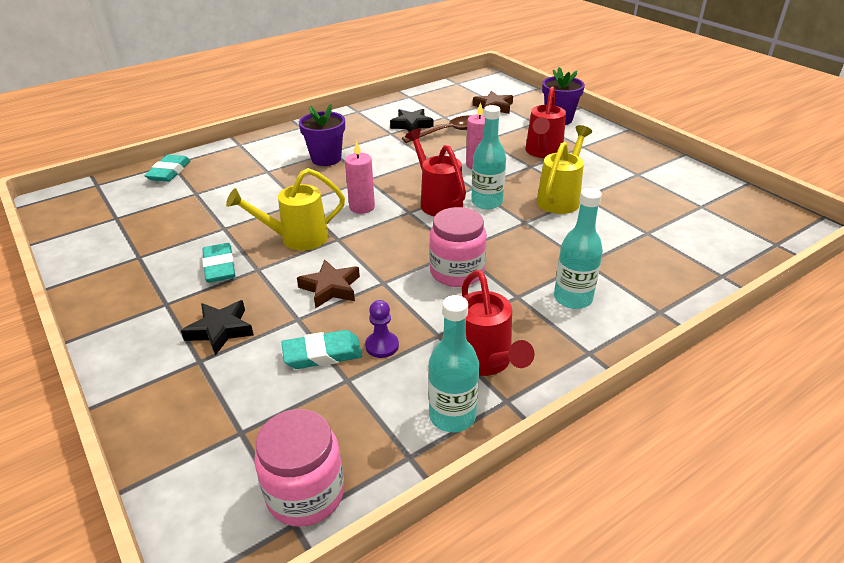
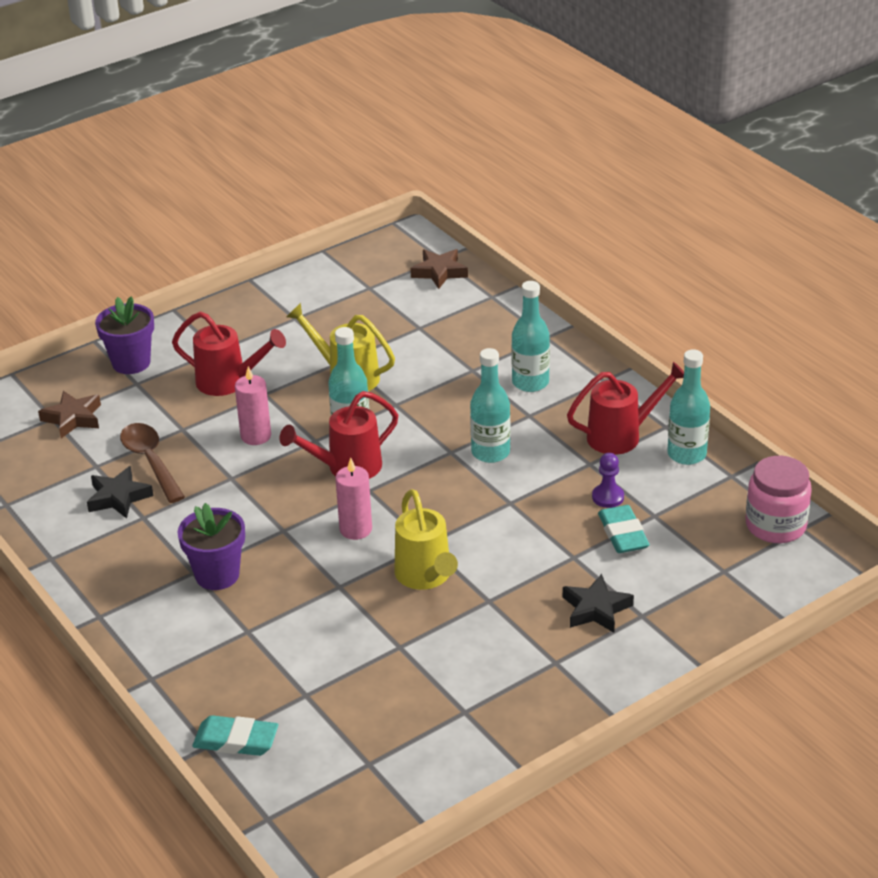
camera: 90 degrees left, 0 degrees up
(219, 267) = (485, 632): turquoise eraser -> none
(330, 288) = (521, 539): brown star -> brown star (439, 272)
(457, 272) = (490, 452): pink jar -> turquoise bottle

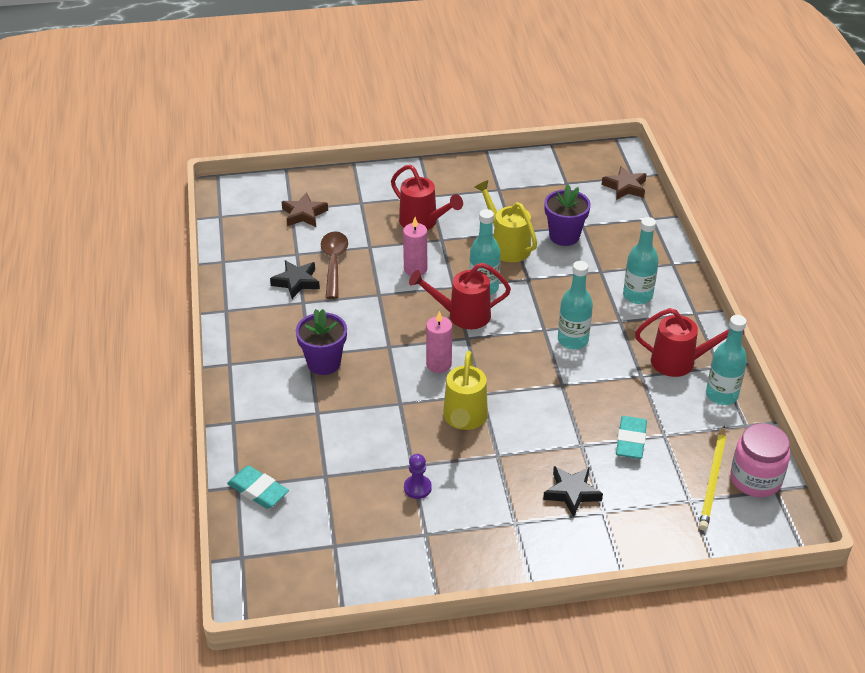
camera: 25 degrees right, 5 degrees up
(131, 363) = (367, 186): purple flower pot -> purple flower pot (564, 236)
(608, 497) = (638, 407): purple pawn -> purple pawn (417, 488)
(733, 542) = (712, 480): none -> yellow pencil

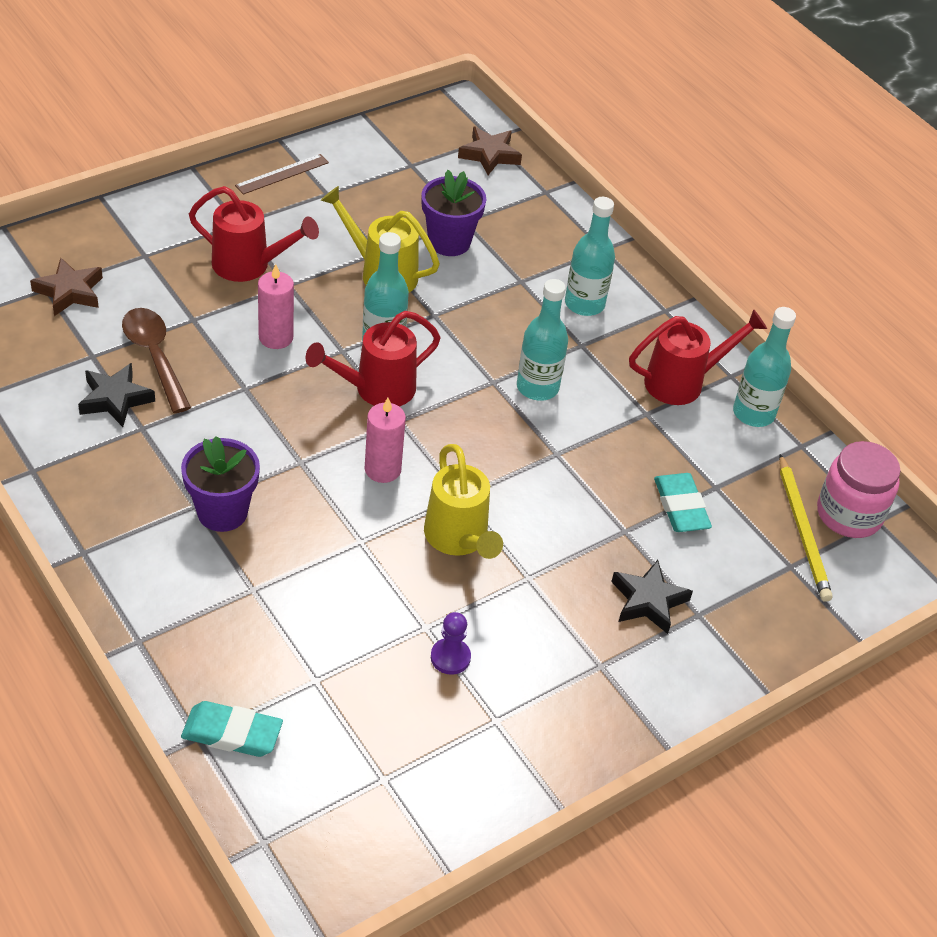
camera: 30 degrees left, 5 degrees up
(476, 172) = (282, 174): none -> brown ruler

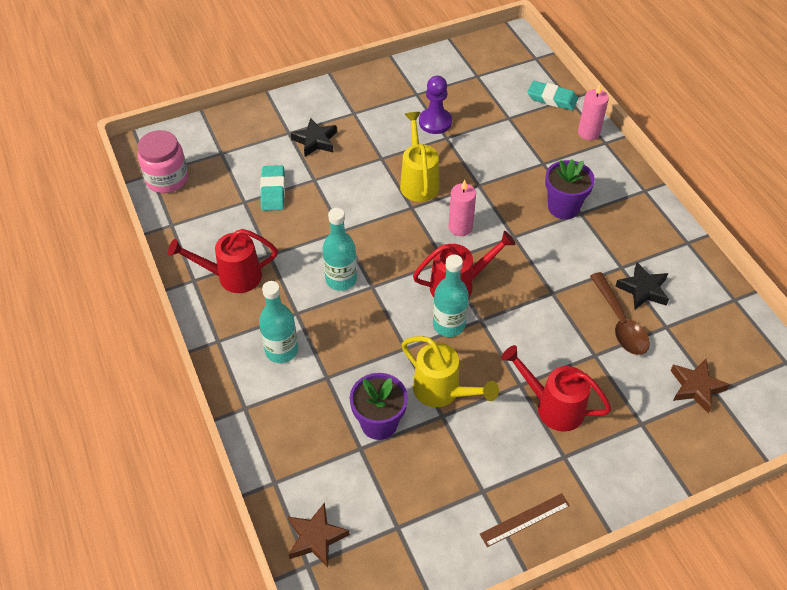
camera: 165 degrees left, 5 degrees up
(276, 337) = (530, 334): pink candle -> pink candle (588, 132)
(450, 657) = (435, 122): purple pawn -> purple pawn, size x1.51
(753, 413) = (192, 249): turquoise bottle -> none
(802, 531) = (203, 171): yellow pencil -> none

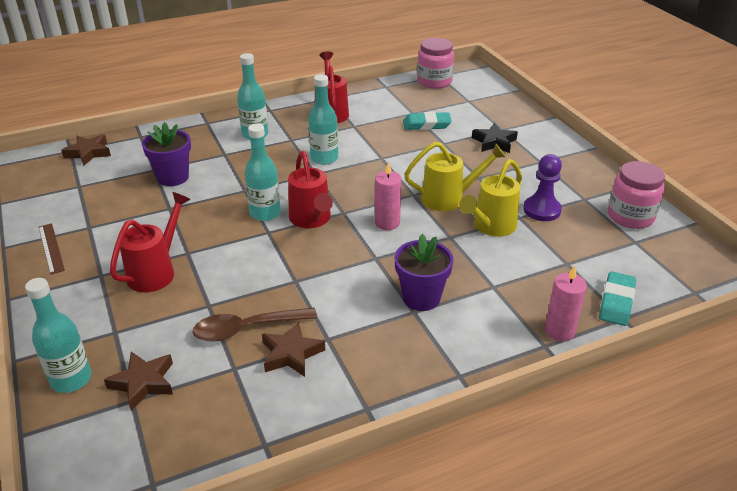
camera: 90 degrees right, 15 degrees down
(442, 72) = (630, 216): none -> pink jar
(442, 391) = (193, 208): yellow watering can -> yellow watering can (491, 227)
(643, 289) = (291, 354): black star -> brown star
(704, 443) = (71, 379): none -> turquoise bottle

